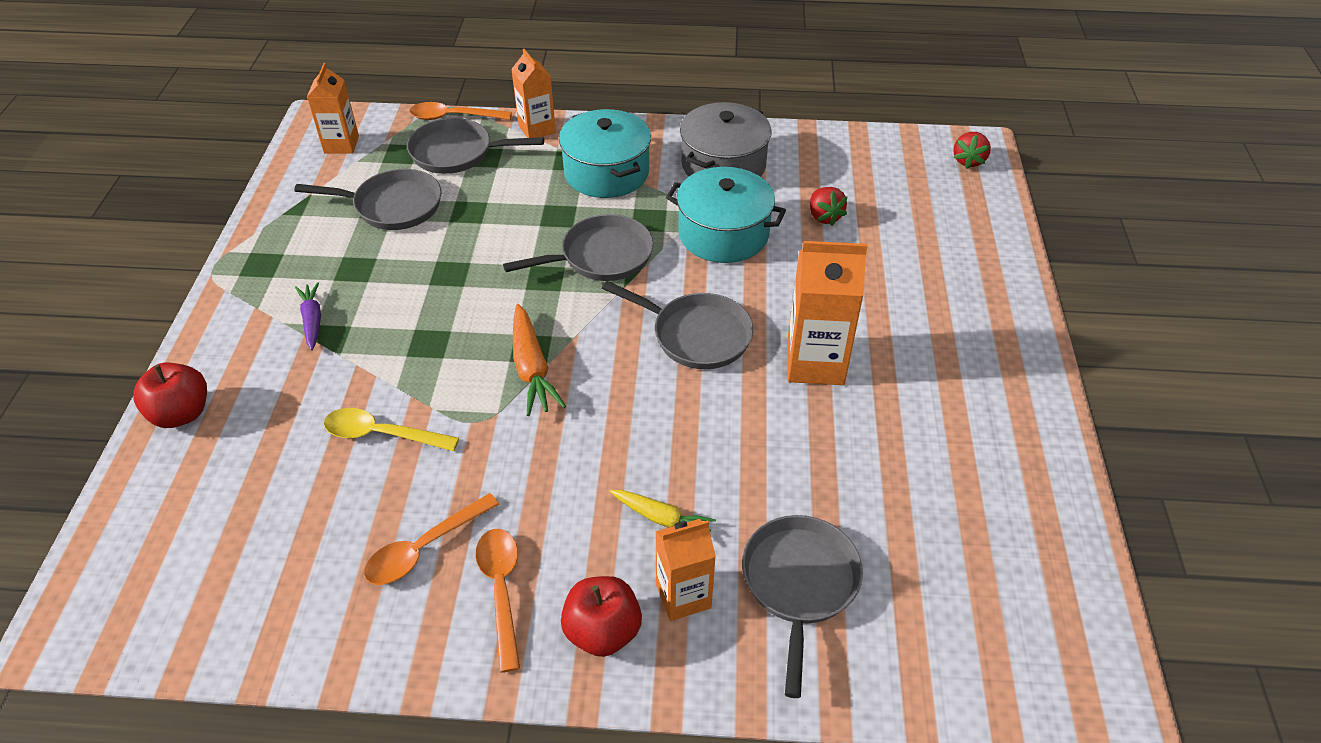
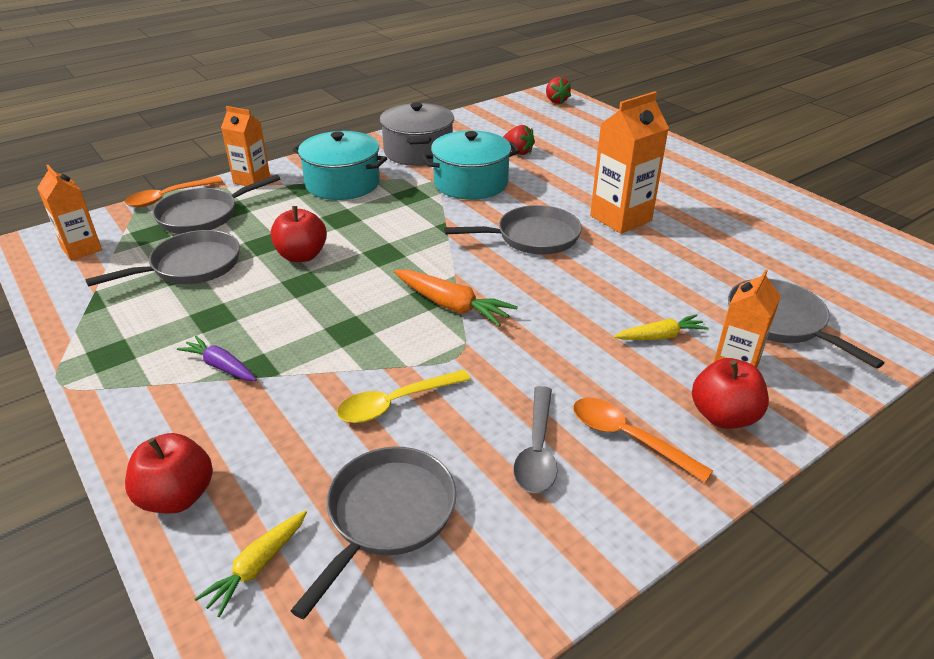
camera: 40 degrees left, 10 degrees down
(167, 500) = (257, 567): none -> yellow carrot
(424, 548) = (537, 450): orange spoon -> grey spoon
(481, 242) = (302, 256): none -> red apple
(601, 256) = (407, 226): grey pan -> grey pan (387, 516)

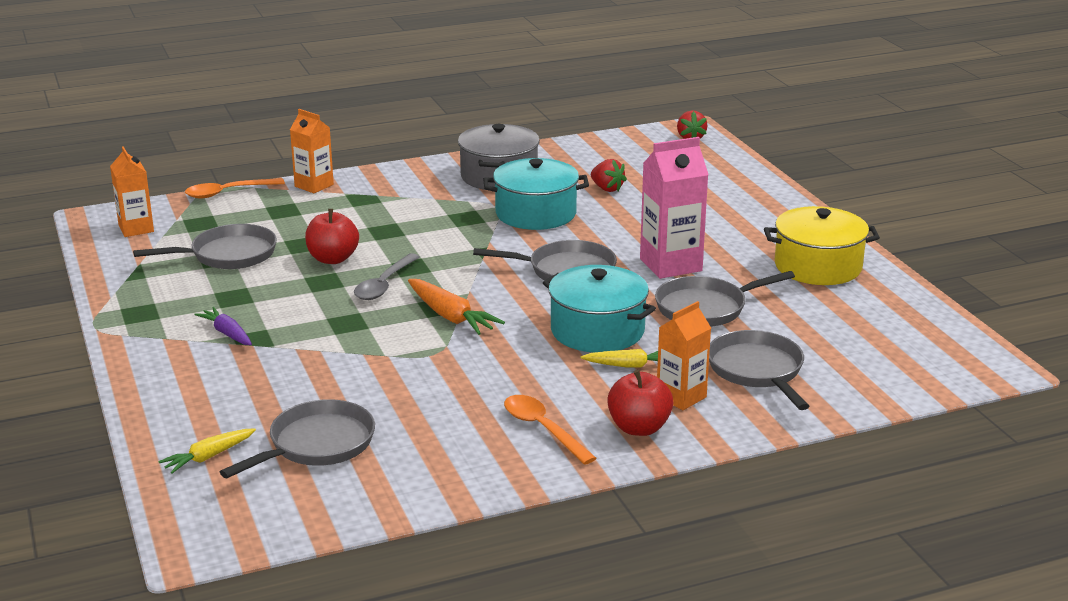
camera: 15 degrees right, 10 degrees down
(177, 496) = (164, 410): red apple -> none
(203, 215) = (255, 213): grey pan -> grey pan (706, 308)
(342, 183) = (403, 199): turquoise pot -> turquoise pot (597, 330)
(396, 403) = (361, 378): yellow spoon -> none
(537, 450) = (460, 425): grey spoon -> grey spoon (384, 284)
(620, 218) = (670, 265): orange carton -> pink carton
(743, 203) = (818, 266): none -> yellow pot

